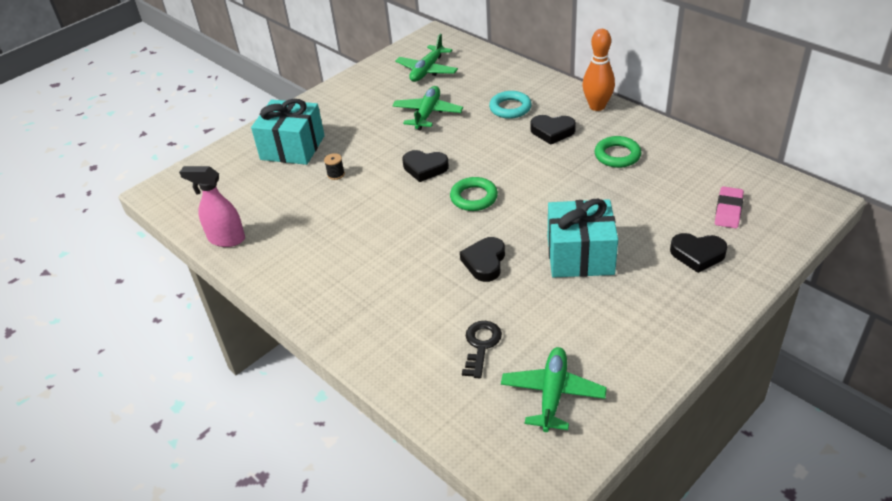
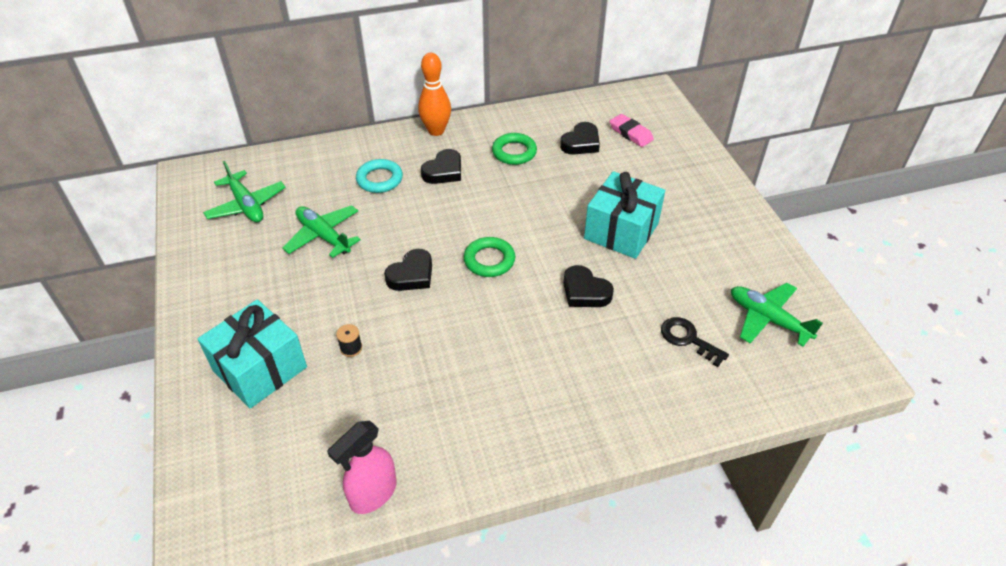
camera: 65 degrees left, 5 degrees up
(697, 254) = (667, 171): black heart -> black heart (581, 143)

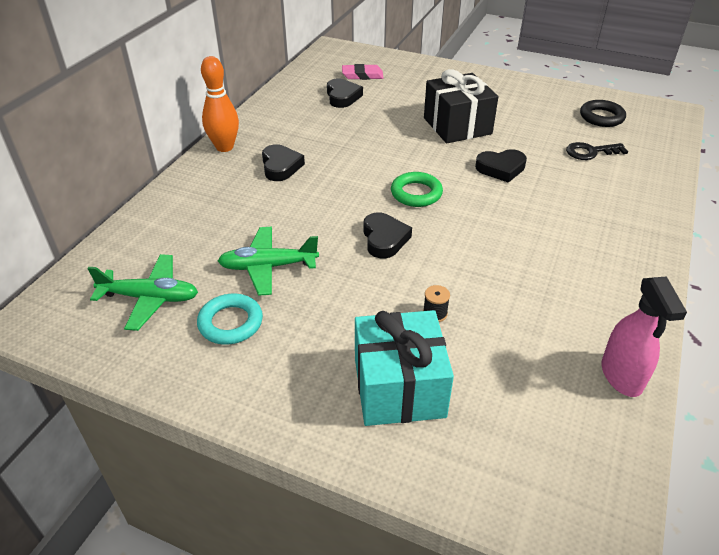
camera: 50 degrees left, 5 degrees down
(379, 179) = (240, 202): turquoise ring -> turquoise ring (230, 323)
(514, 152) = (309, 126): green ring -> none
(621, 231) = (457, 126): turquoise gift -> black gift
(768, 319) = (601, 117): green plane -> black ring

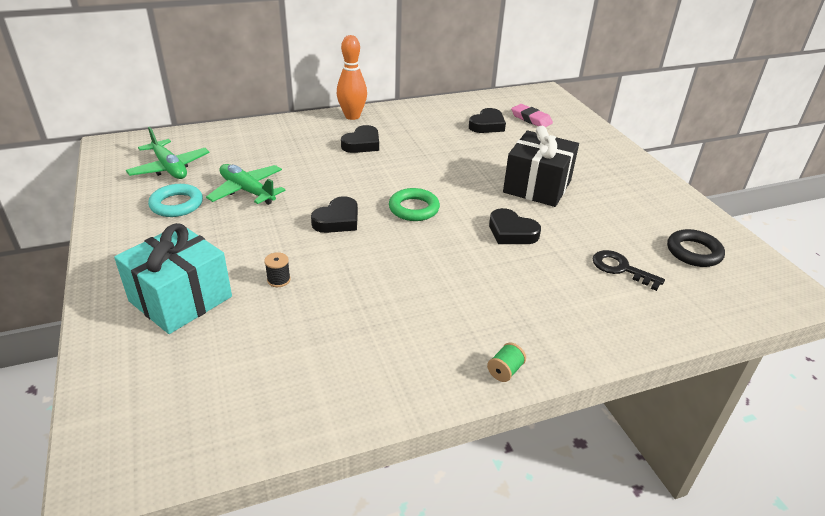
camera: 45 degrees right, 5 degrees down
(621, 376) = (309, 412): pink spray bottle -> none
(652, 259) = (505, 371): none -> green spool

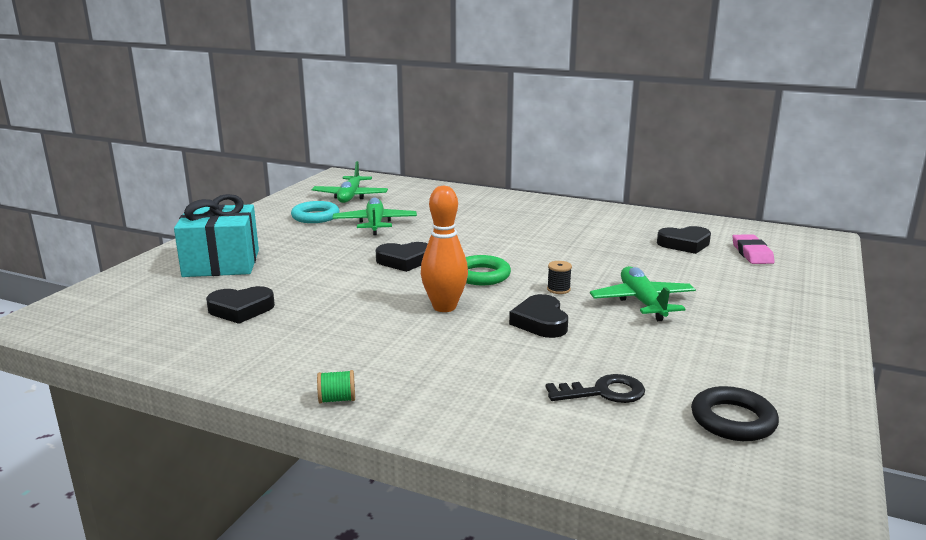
camera: 45 degrees right, 15 degrees down
(278, 280) = (295, 277): black spool -> black spool (558, 289)
(352, 116) = (553, 203): orange bowling pin -> orange bowling pin (444, 307)
(362, 144) = (524, 223): black heart -> black heart (241, 309)
(537, 186) = (642, 302): black gift -> green plane
(621, 269) = (603, 392): black key -> black key turned 90 degrees clockwise

